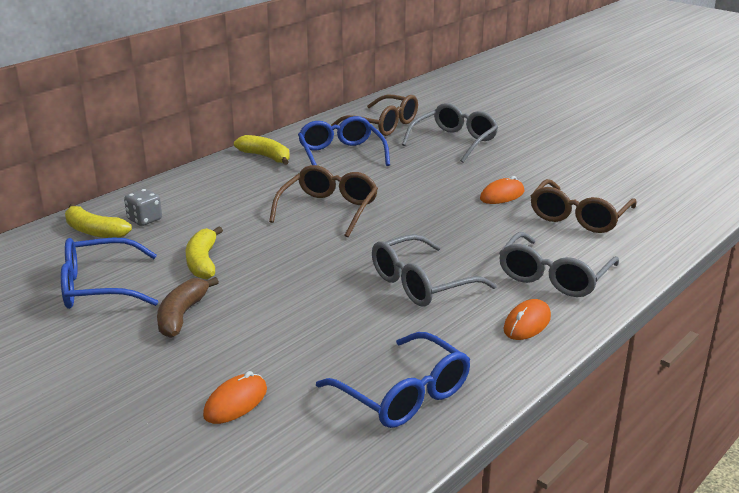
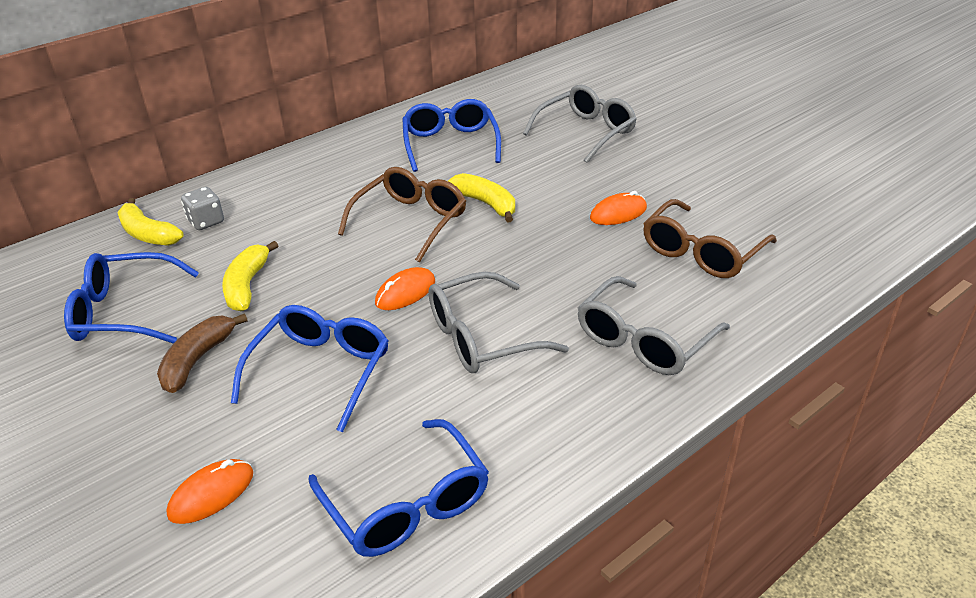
camera: 10 degrees right, 10 degrees up
(266, 157) = (366, 142): yellow banana -> yellow banana (486, 204)
(294, 315) = (321, 370): none -> blue glasses
(383, 125) = (511, 105): brown glasses -> none
(527, 323) = (589, 409): orange mouse -> orange mouse (405, 292)

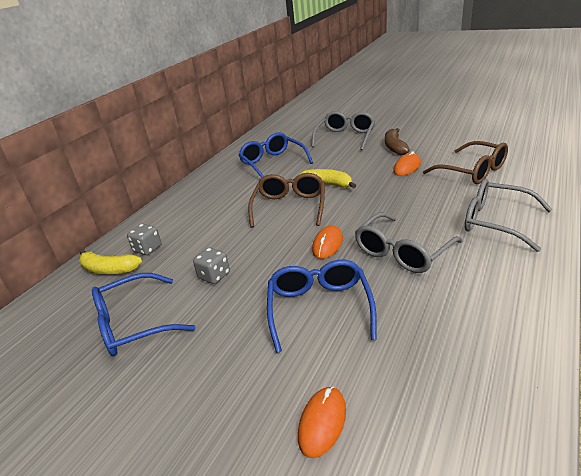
camera: 20 degrees left, 5 degrees down
(197, 360) = (222, 334): brown banana -> brown banana (394, 147)
(247, 285) = (214, 276): yellow banana -> grey dice
(407, 504) = (468, 368): blue glasses -> none
(644, 340) = (495, 222): grey glasses -> grey glasses turned 105 degrees clockwise
(701, 252) = (472, 171): brown glasses -> brown glasses turned 60 degrees counterclockwise

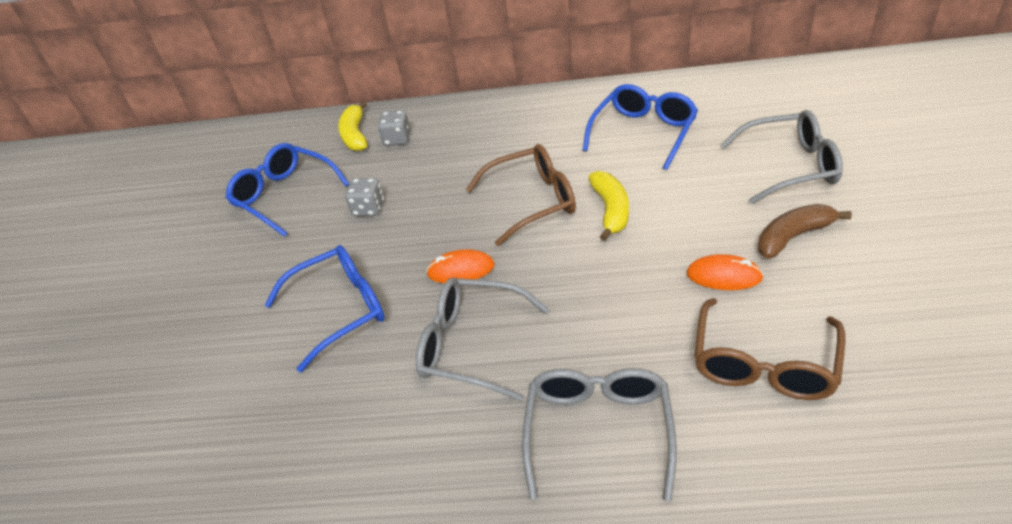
camera: 65 degrees right, 10 degrees up
(322, 422) = (193, 371): orange mouse -> none

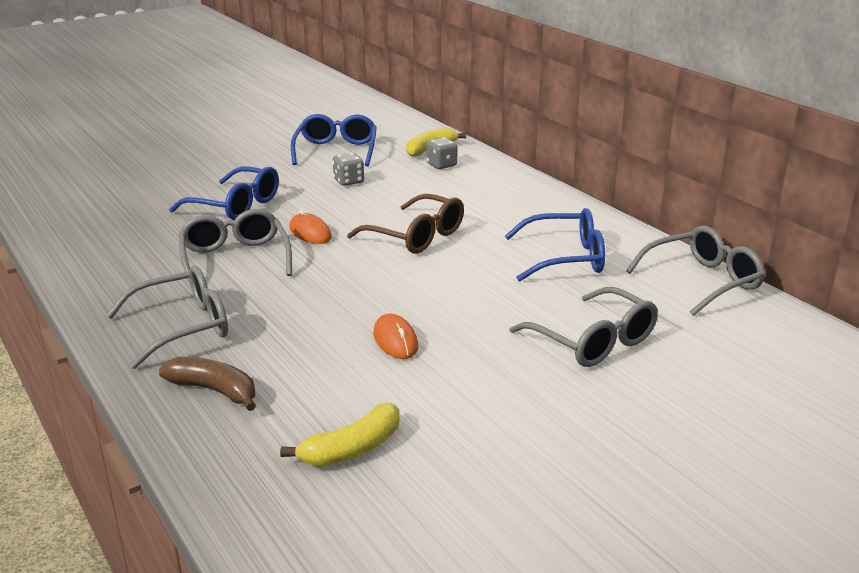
camera: 50 degrees right, 15 degrees down
(611, 210) = (436, 271): yellow banana -> yellow banana (352, 449)
(729, 84) = (703, 281): none -> grey glasses
(764, 364) = (299, 381): brown glasses -> none
(793, 236) = (482, 363): brown banana -> brown banana (215, 390)

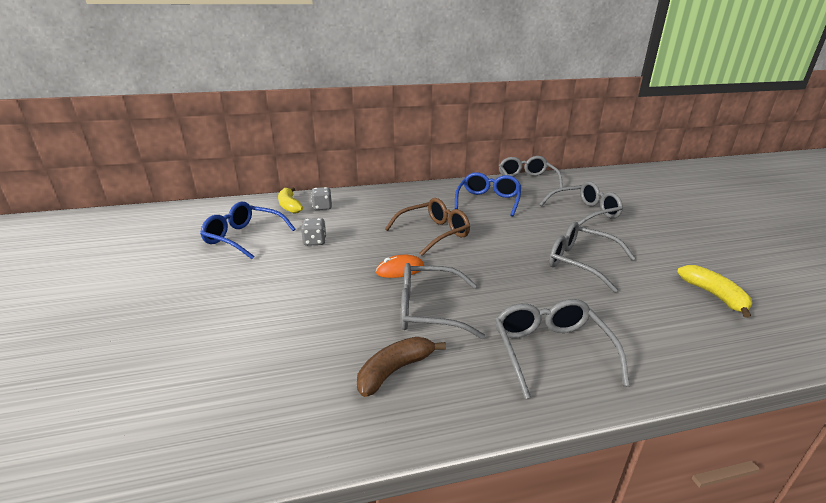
camera: 70 degrees left, 0 degrees up
(215, 390) = (655, 343): brown banana -> brown banana (395, 370)
(236, 206) = (314, 298): blue glasses -> none
(395, 340) = (580, 262): orange mouse -> grey glasses

